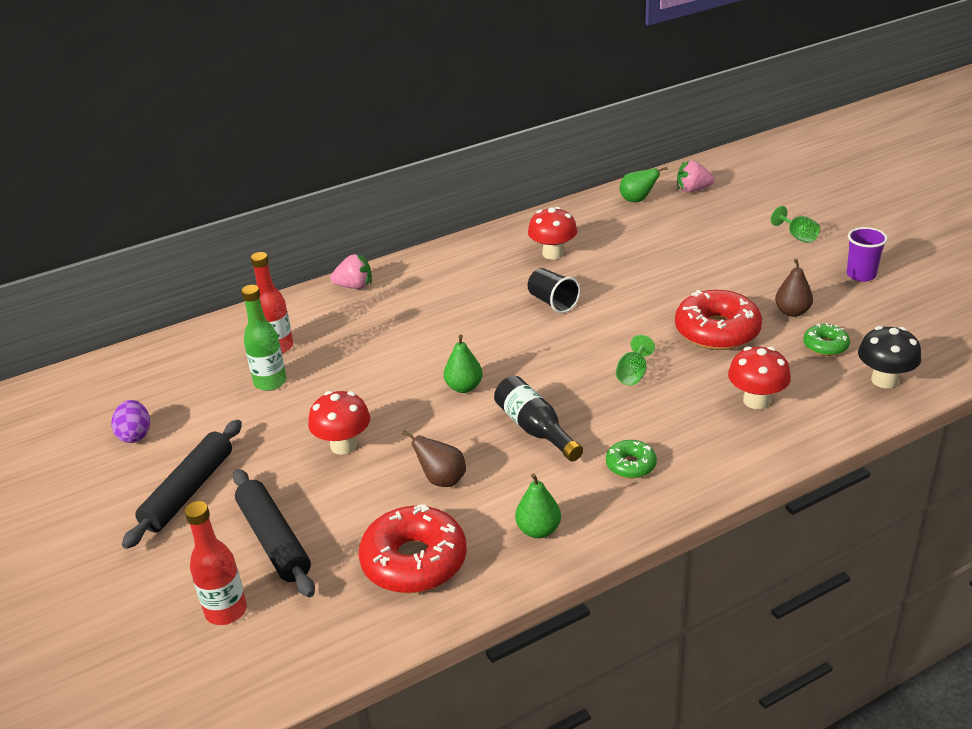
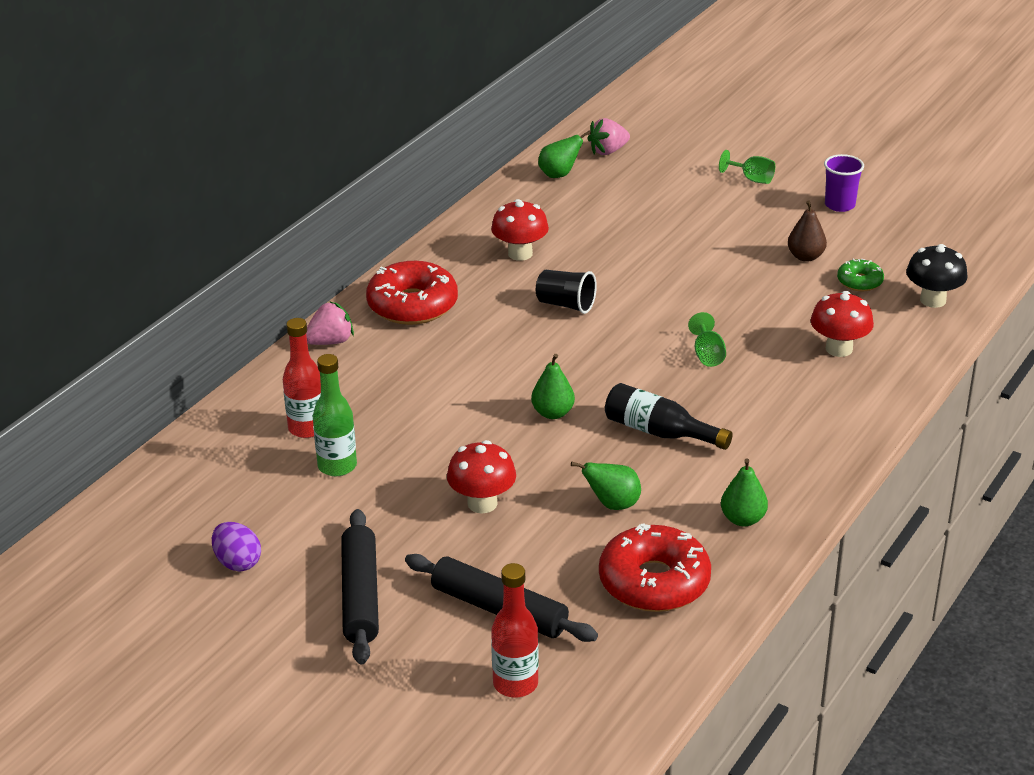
camera: 30 degrees left, 0 degrees up
(442, 480) = (612, 504): brown pear -> green pear
(631, 465) = (776, 438): green donut -> none
(717, 331) = (751, 293): red donut -> red donut (412, 305)

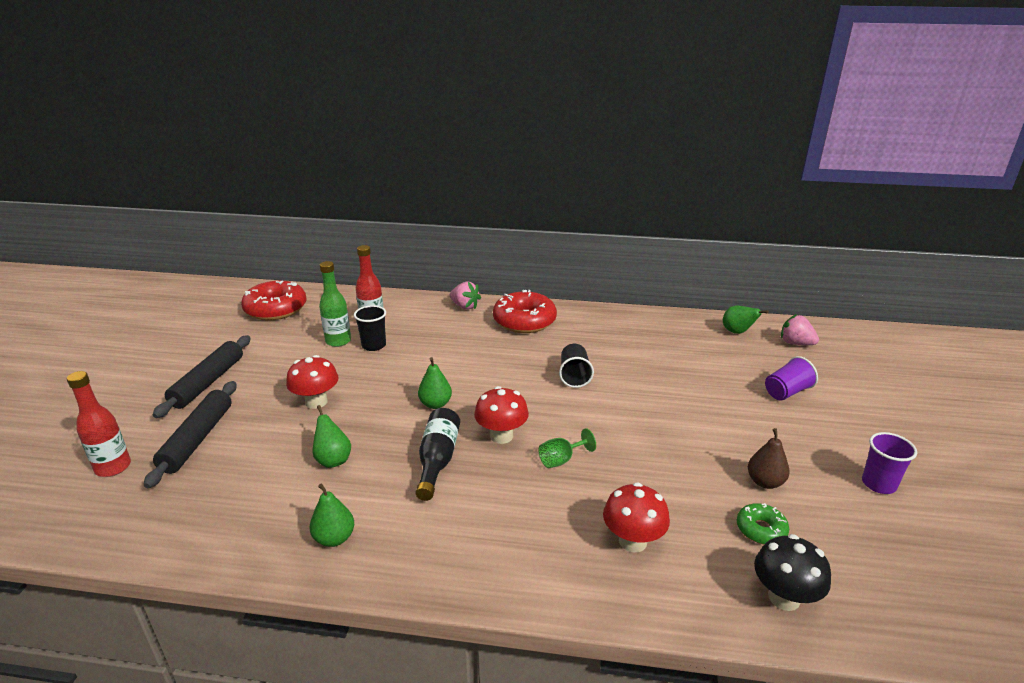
camera: 65 degrees right, 5 degrees down
(237, 562) = (235, 336): purple egg -> none
(360, 595) = (208, 382): black rolling pin -> black rolling pin turned 45 degrees counterclockwise
(375, 437) = (374, 345): none -> black cup
(520, 254) = (620, 342): red mushroom -> red mushroom (501, 436)
(654, 582) = (238, 506): red donut -> red donut (276, 309)
(687, 192) = (786, 392): none -> purple cup
(752, 179) = (851, 420): green goblet -> none

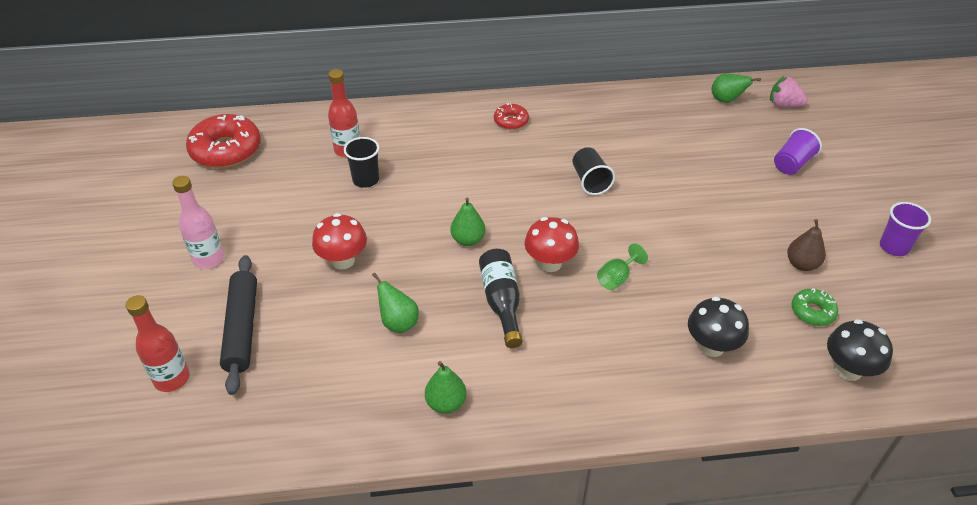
camera: 15 degrees left, 15 degrees up
(208, 382) = (208, 259): black rolling pin -> pink bottle
(338, 341) = (323, 181): green bottle -> none
(465, 306) = (439, 112): pink strawberry -> none
(524, 321) = (511, 121): red donut -> red donut, size x0.51
(633, 541) = (711, 346): red mushroom -> black mushroom

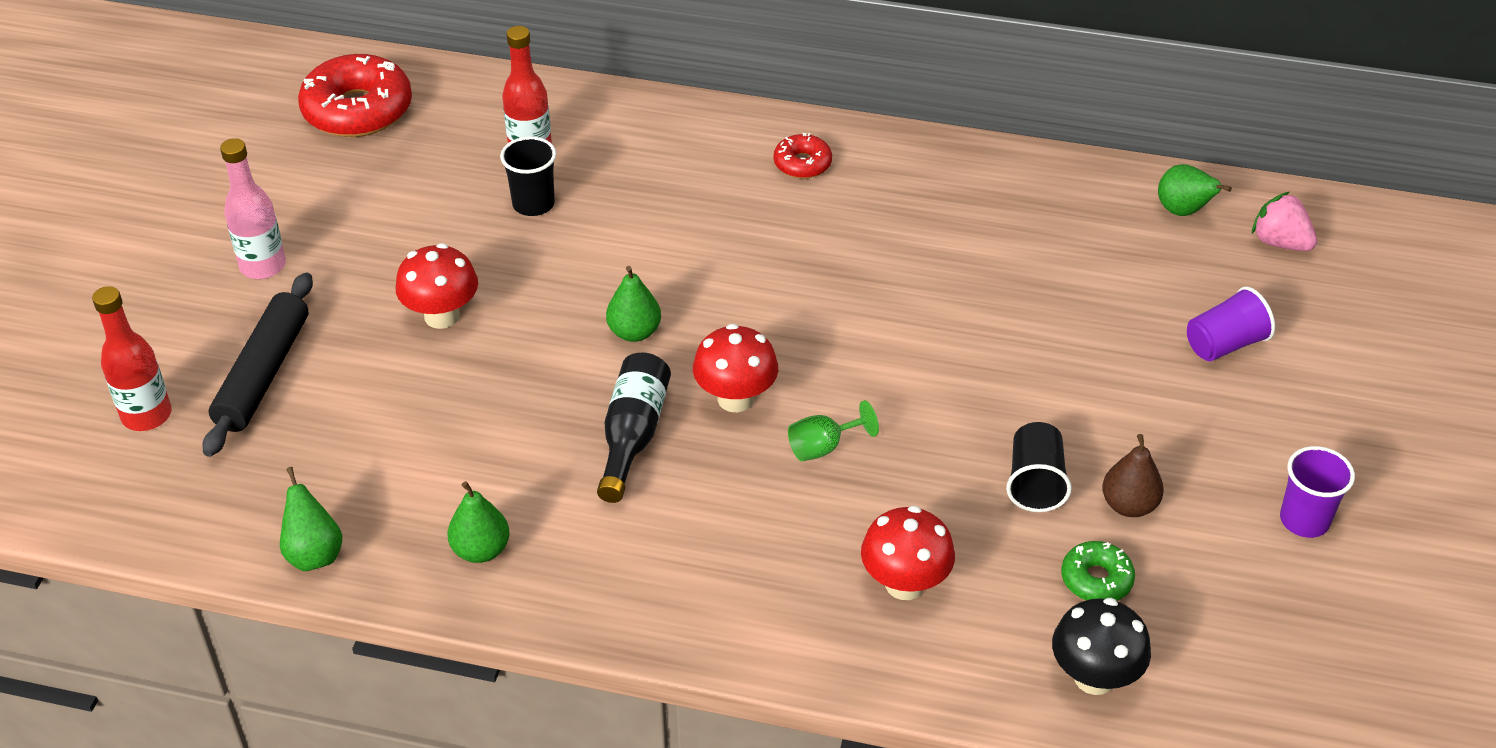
camera: 20 degrees right, 0 degrees up
(398, 323) = (473, 424): green pear -> green pear (314, 554)
(590, 181) = (871, 290): black cup -> black cup (1035, 483)
(711, 346) = (904, 584): black mushroom -> red mushroom

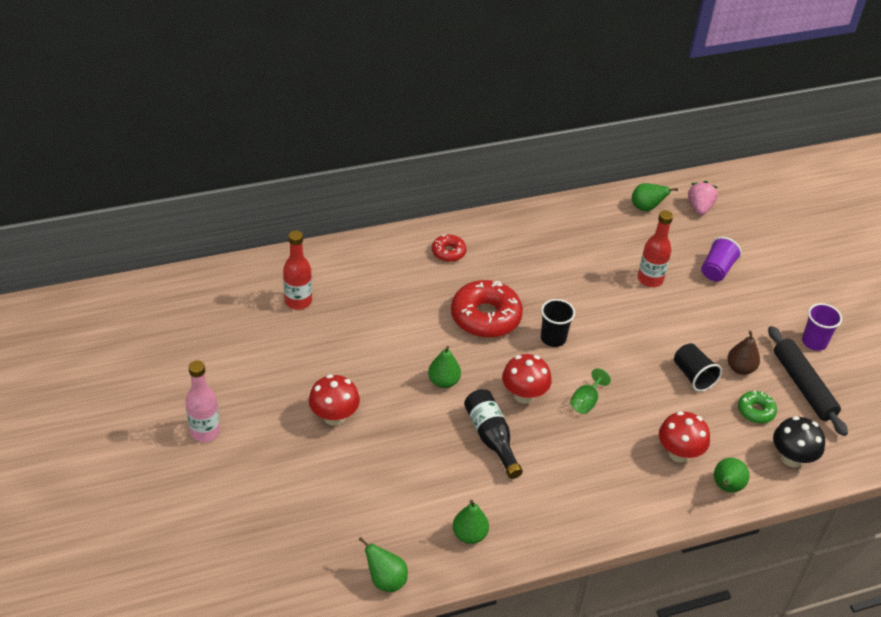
camera: 35 degrees left, 0 degrees up
(147, 415) = (218, 549): red bottle -> red bottle (650, 279)
(263, 374) = (264, 494): black rolling pin -> black rolling pin (803, 386)
(358, 110) = (175, 315): red donut -> red donut (485, 317)
(533, 204) = (327, 331): black cup -> black cup (553, 338)
(938, 668) = (726, 487): none -> green pear
(1280, 242) = (699, 207): pink strawberry -> pink strawberry turned 90 degrees clockwise

